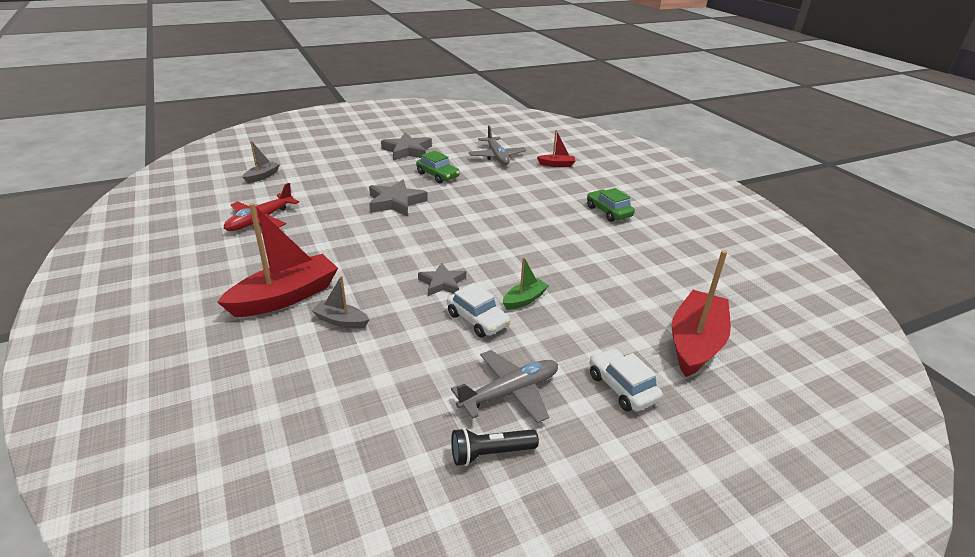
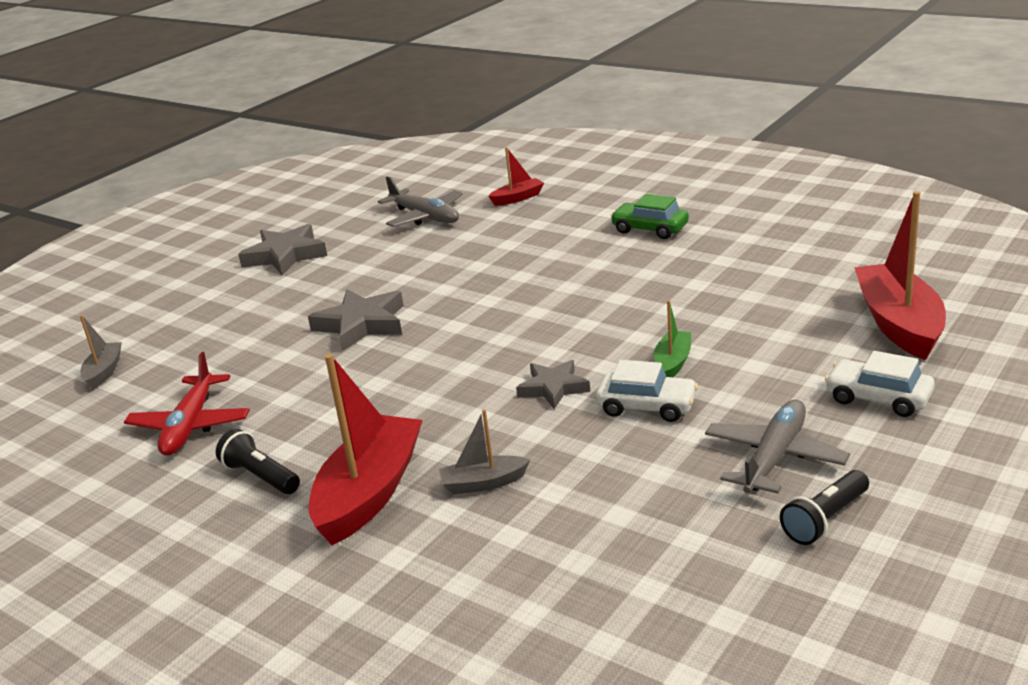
camera: 25 degrees left, 5 degrees down
(253, 262) = (260, 477): none -> black flashlight
(437, 175) = (374, 270): green car -> none

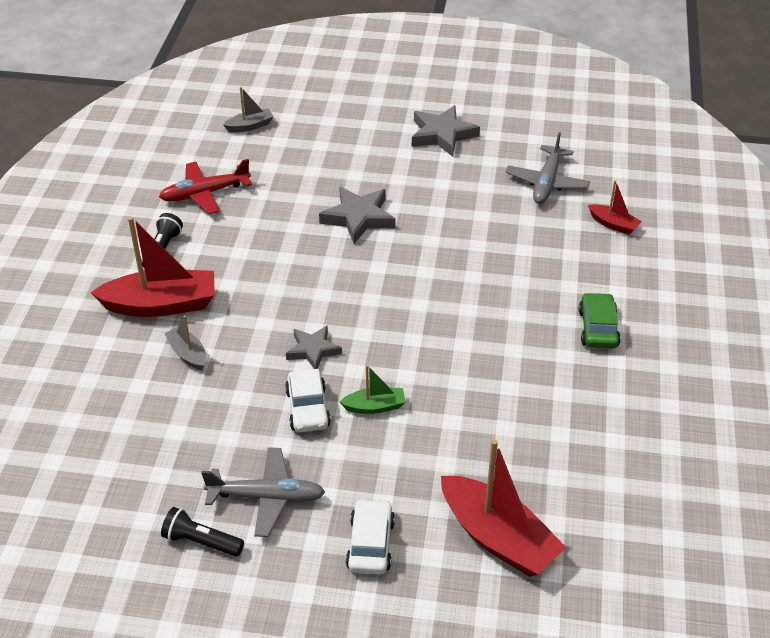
camera: 60 degrees right, 15 degrees up
(898, 324) = (498, 538): red boat -> red boat turned 75 degrees clockwise

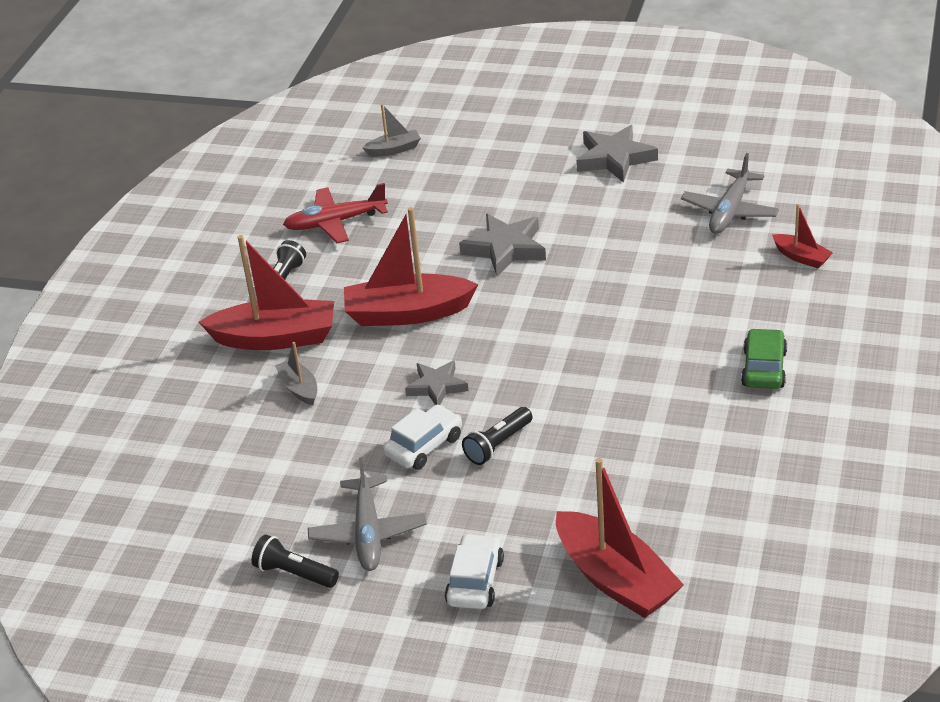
camera: 10 degrees right, 5 degrees down
(266, 497) = (368, 532): grey plane -> grey plane turned 75 degrees clockwise
(278, 279) = (407, 313): none -> red boat
(308, 409) = (424, 446): white car -> white car turned 135 degrees counterclockwise
(375, 406) = (498, 445): green boat -> black flashlight

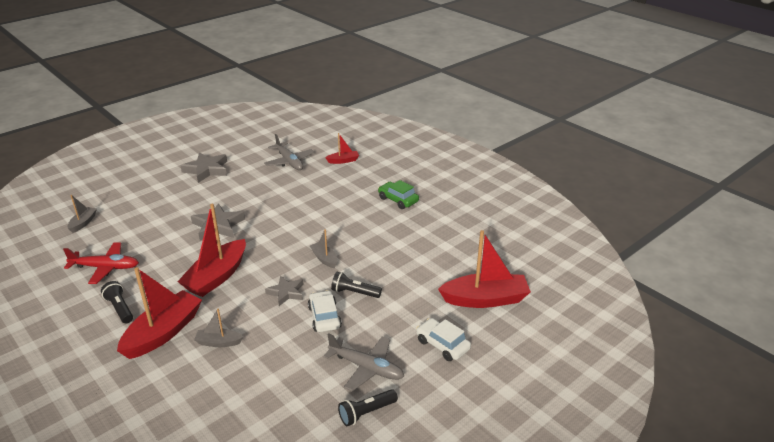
camera: 60 degrees left, 5 degrees down
(336, 222) = (105, 267): red plane -> red plane turned 105 degrees counterclockwise
(498, 445) = (354, 293): black flashlight -> black flashlight turned 120 degrees clockwise
(539, 378) = (324, 259): none -> grey boat

